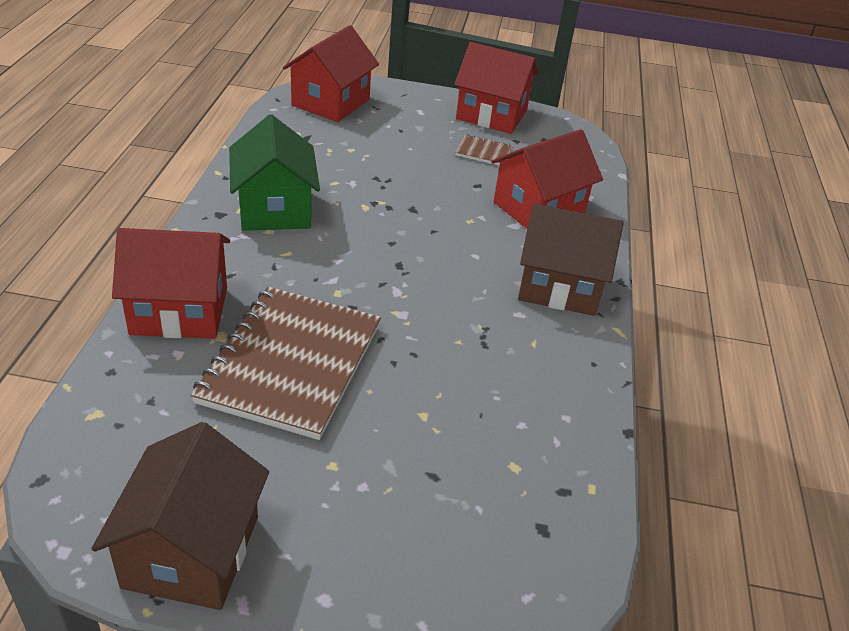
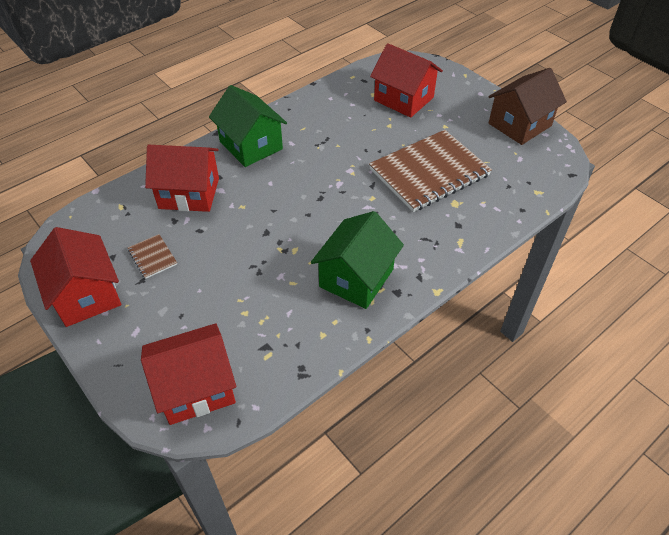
camera: 135 degrees left, 10 degrees up
(179, 310) = (468, 228): red house -> red house (403, 99)
(559, 286) = (251, 145): brown house -> green house

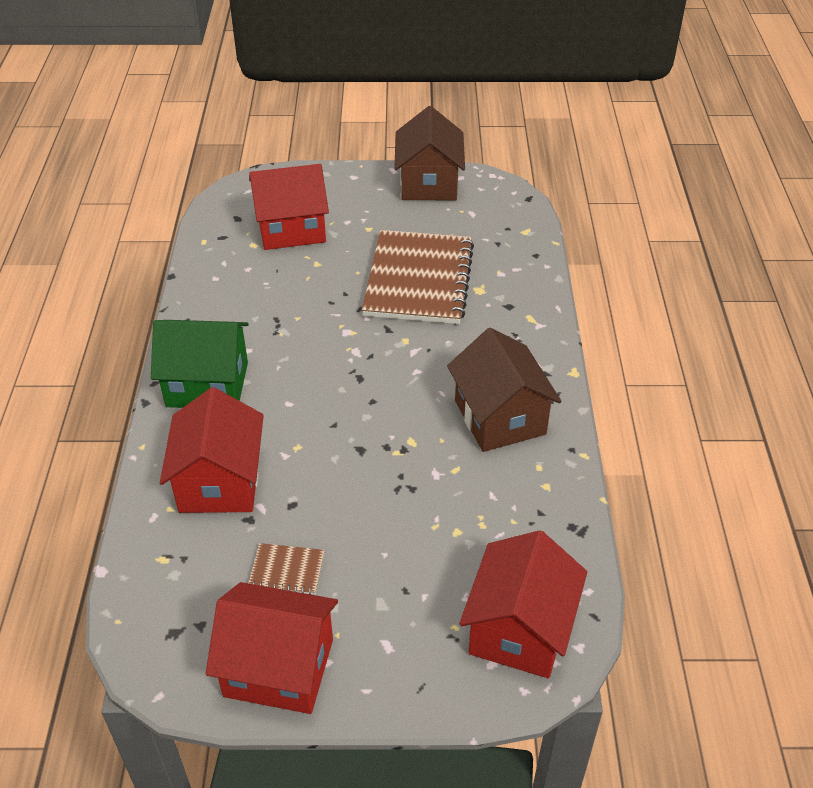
camera: 50 degrees left, 5 degrees down
(189, 193) = (220, 481): red house -> red house turned 45 degrees counterclockwise
(356, 278) = (500, 417): green house -> brown house

